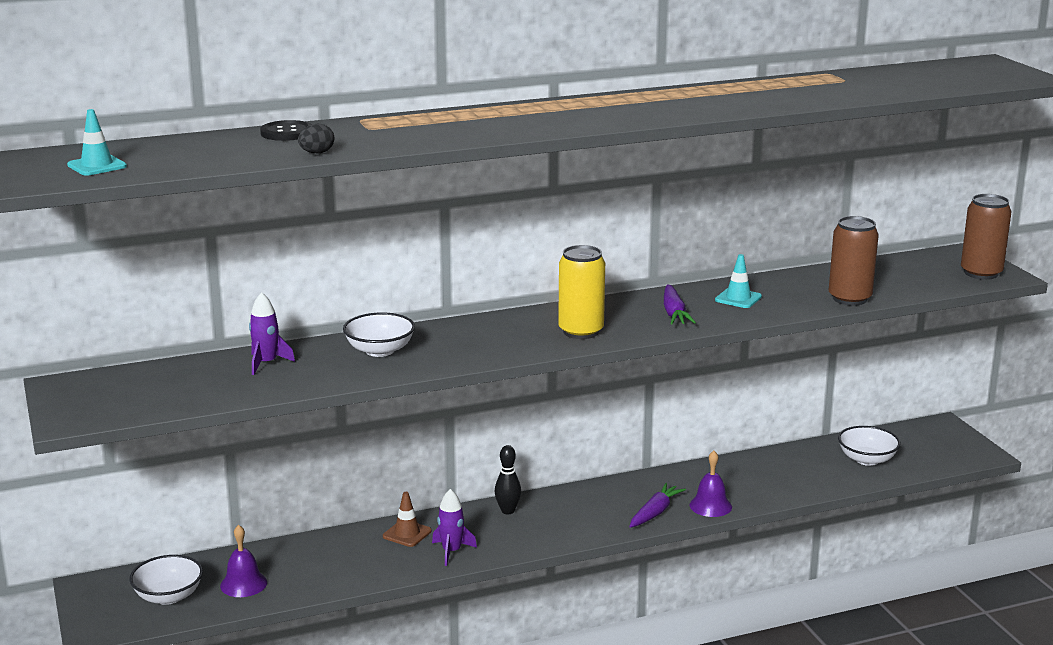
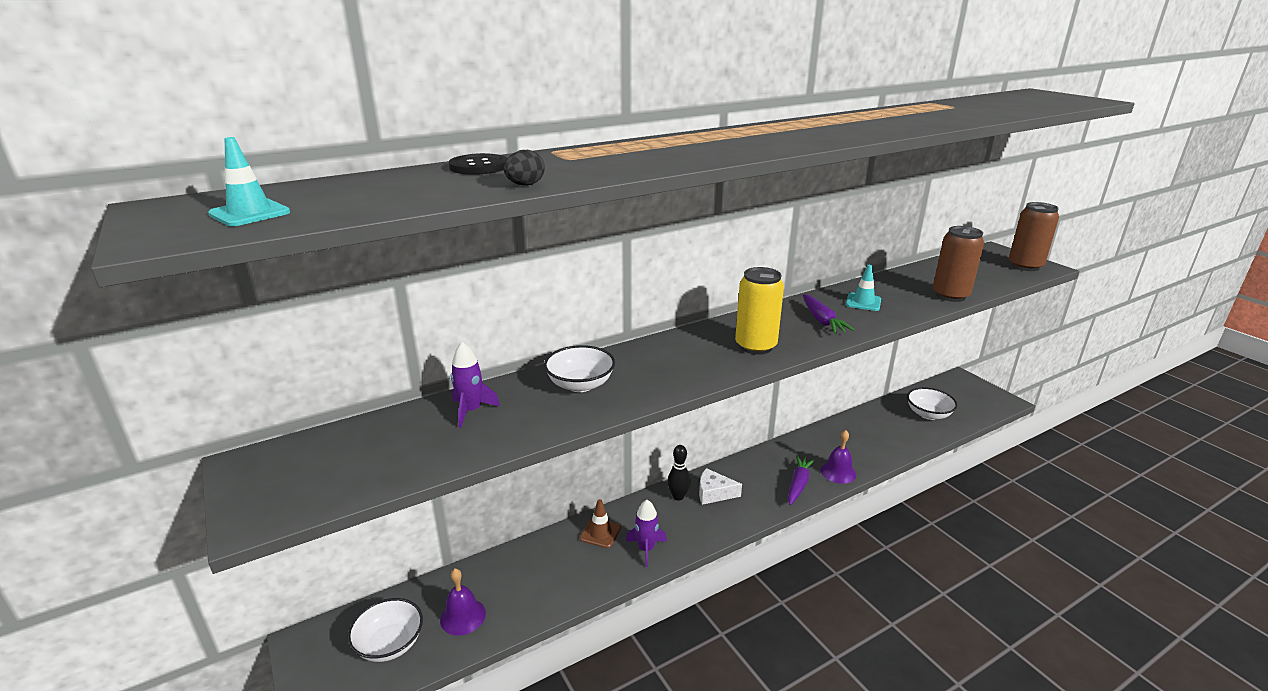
camera: 10 degrees left, 5 degrees up
(551, 511) = (714, 493): none -> white cheese

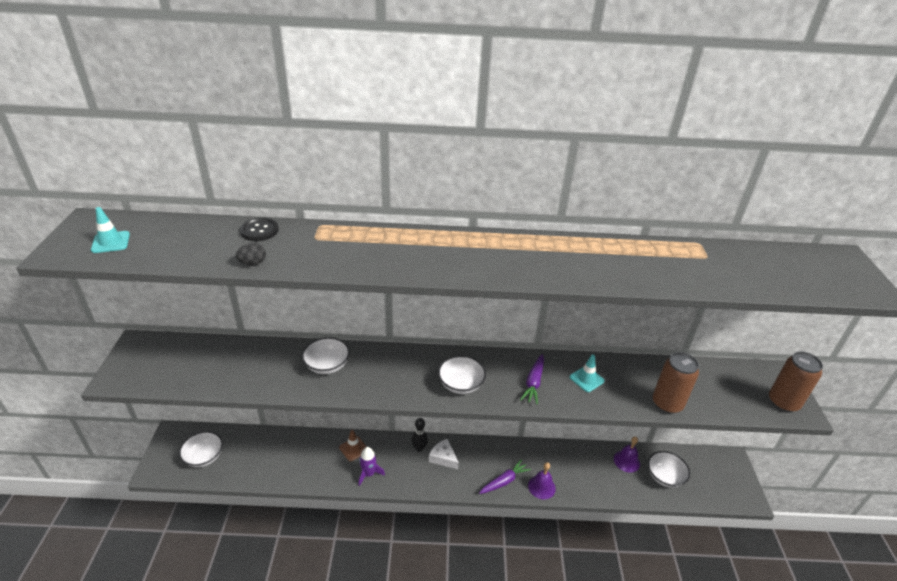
camera: 30 degrees right, 10 degrees up
(463, 616) = (246, 461): purple bell -> purple bell (626, 461)
(471, 411) = (256, 357): purple rocket -> none
(755, 346) = (461, 384): yellow can -> white bowl

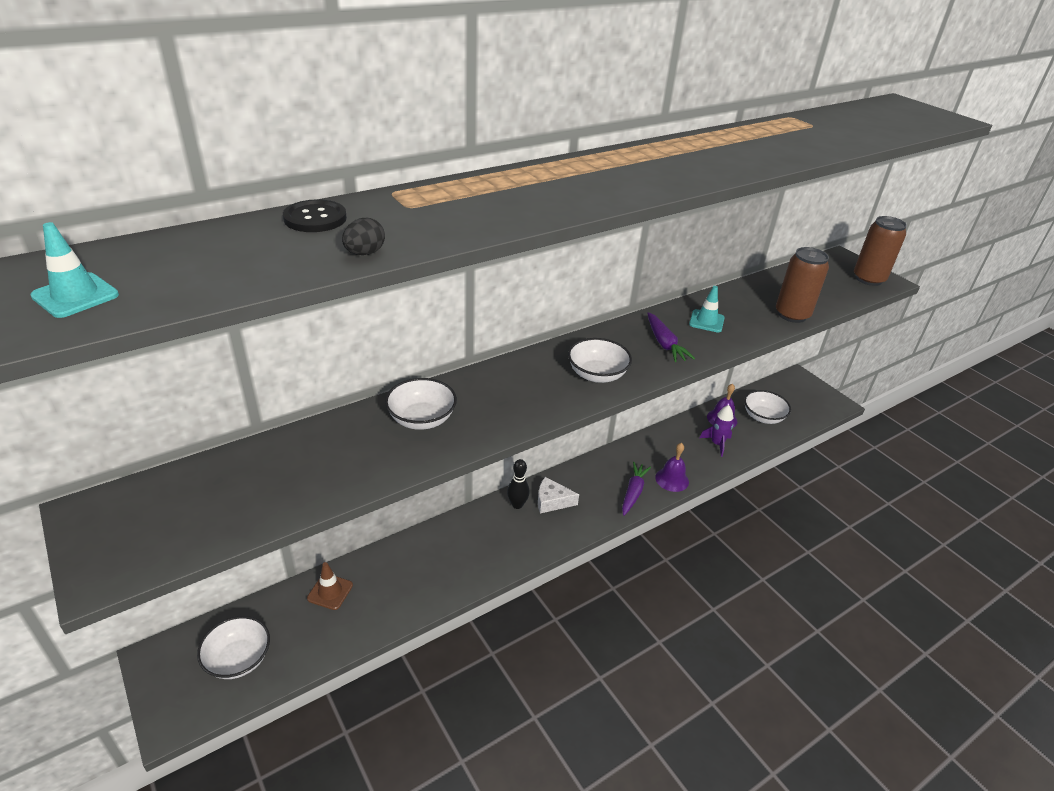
camera: 35 degrees left, 0 degrees up
(353, 449) = (441, 543): brown traffic cone -> brown traffic cone (330, 592)
(369, 474) = (485, 560): purple rocket -> purple rocket (717, 444)

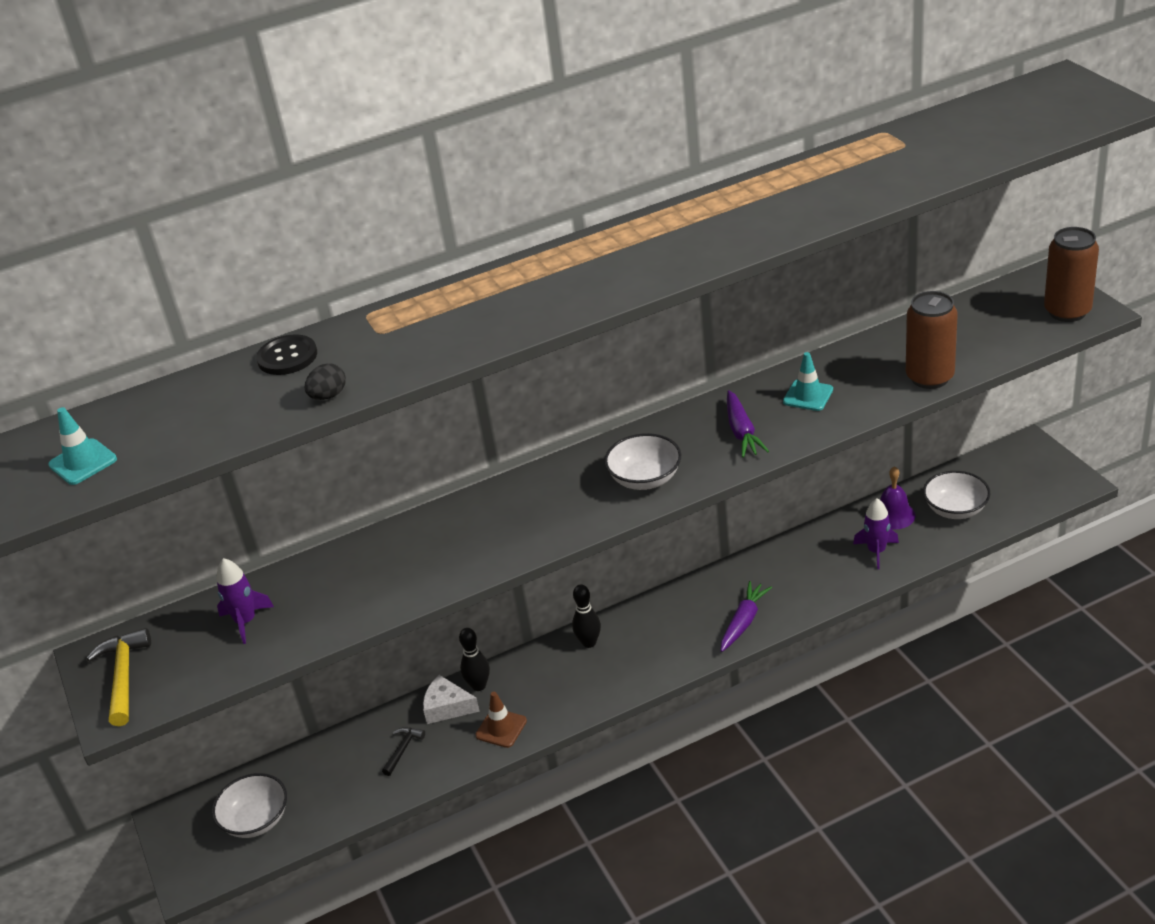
camera: 15 degrees right, 0 degrees up
(114, 535) = (124, 676): none -> yellow hammer
(247, 482) = (246, 621): none -> purple rocket
(330, 592) = (356, 749): brown traffic cone -> brown traffic cone (501, 728)
(371, 593) = (403, 750): none -> black hammer
(422, 419) = (431, 545): white bowl -> none
(432, 538) = (479, 685): none -> black bowling pin
(552, 501) = (634, 637): white cheese -> white cheese (447, 707)
(672, 479) = (800, 603): purple bell -> none

